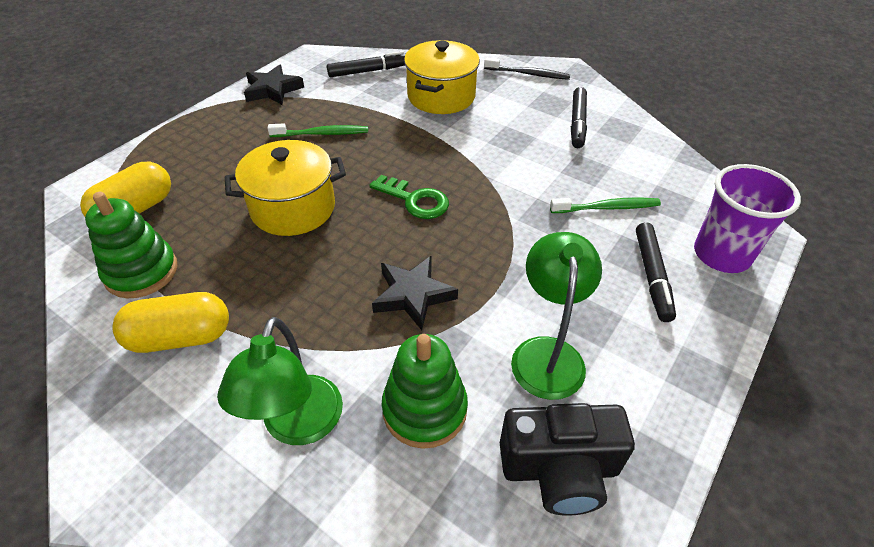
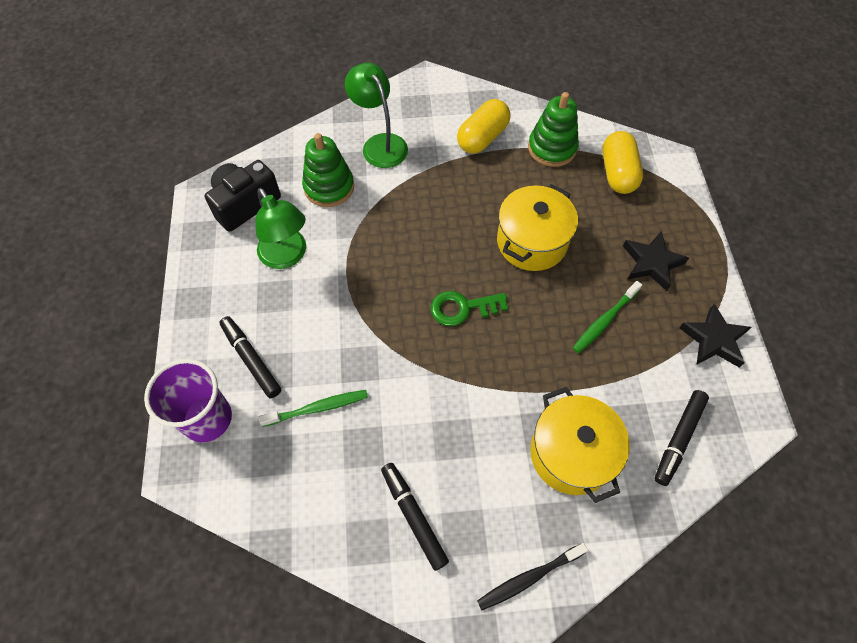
camera: 140 degrees right, 15 degrees up
(413, 295) = (392, 238): black star -> black star (651, 263)
(607, 208) = (318, 408): green toothbrush -> green toothbrush turned 150 degrees counterclockwise

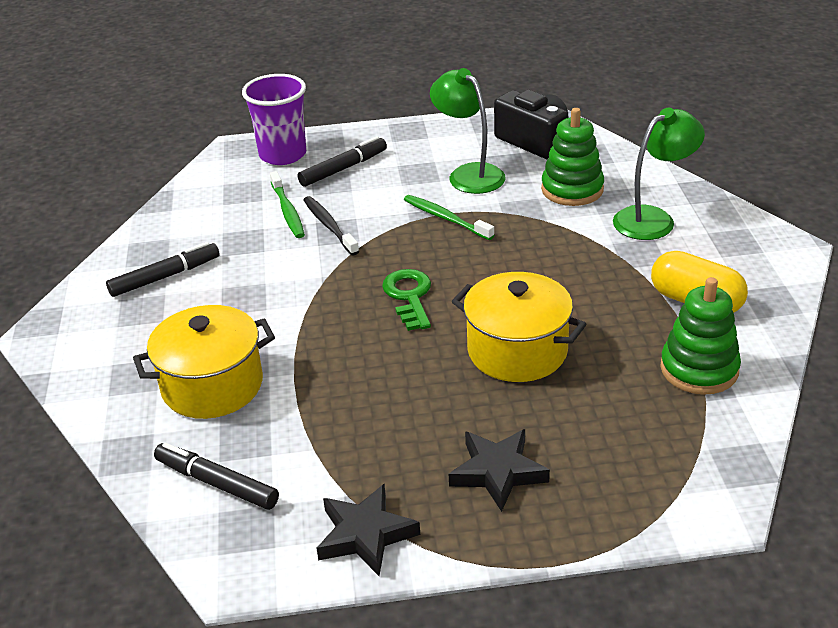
camera: 90 degrees right, 25 degrees down
(287, 256) = (469, 174): green lamp -> green lamp turned 90 degrees clockwise
(529, 578) = (84, 354): black toothbrush -> black toothbrush (329, 226)
(604, 321) = (395, 418): green toothbrush -> green toothbrush (445, 218)
(618, 173) = (670, 441): yellow capsule -> none

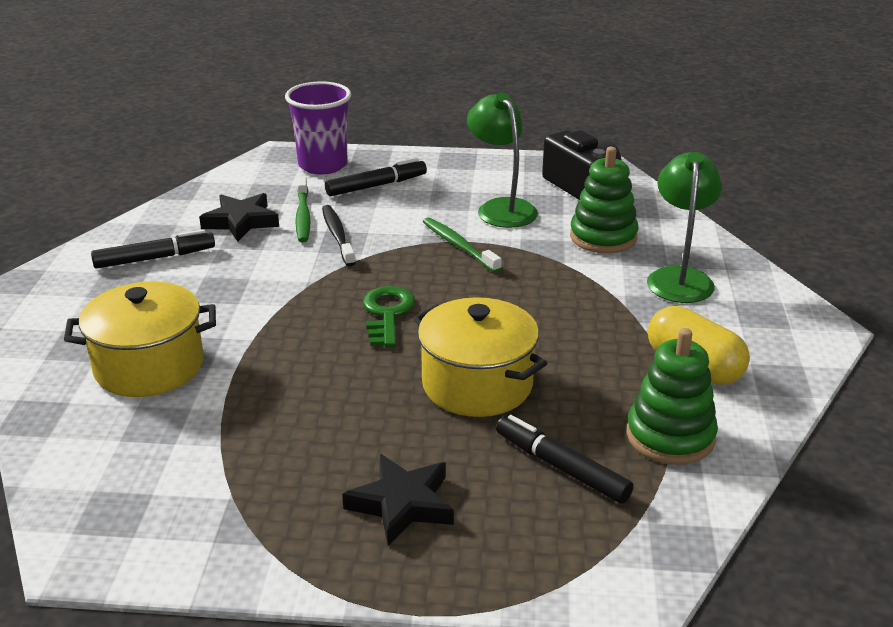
camera: 10 degrees right, 5 degrees down
(217, 483) = (106, 461): black marker -> black marker (561, 467)
(365, 534) = (232, 542): black star -> black star (241, 221)
(653, 219) = (679, 277): green lamp -> green lamp turned 60 degrees counterclockwise

